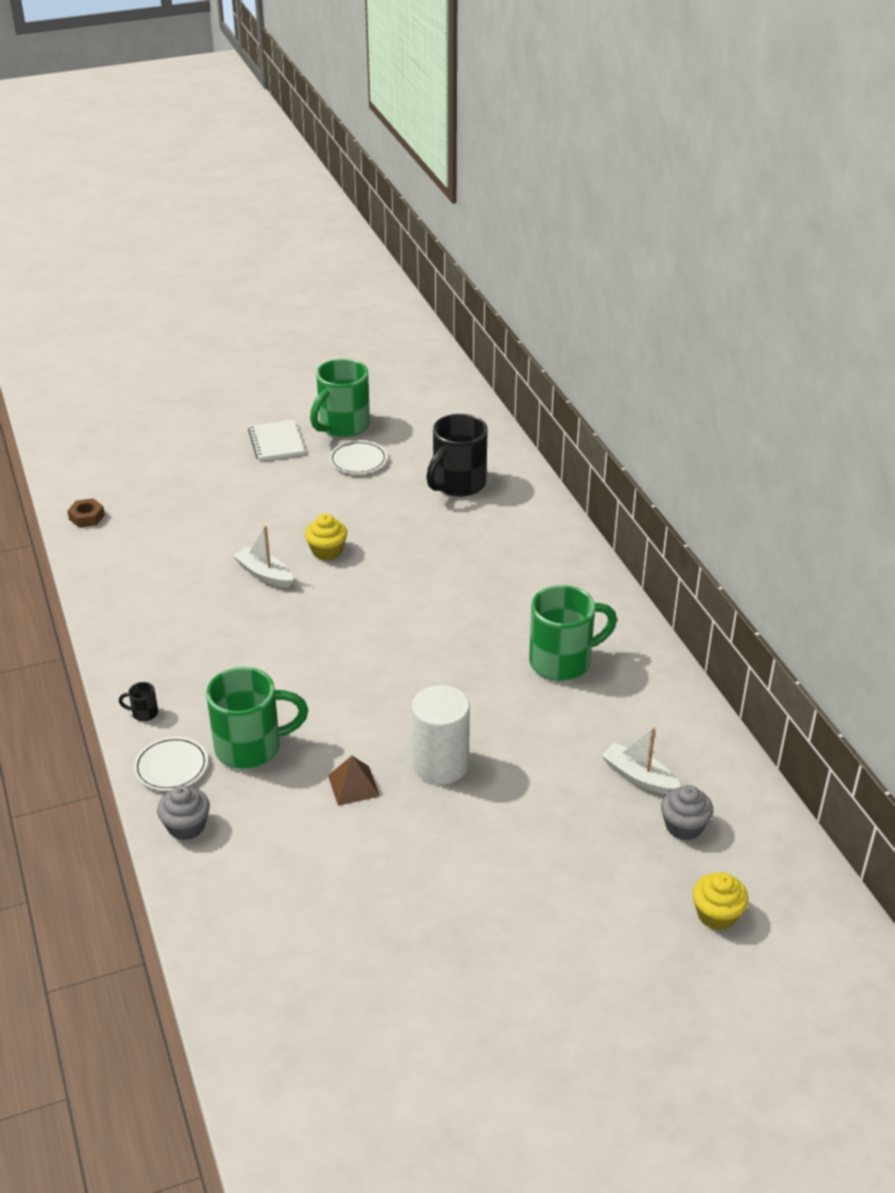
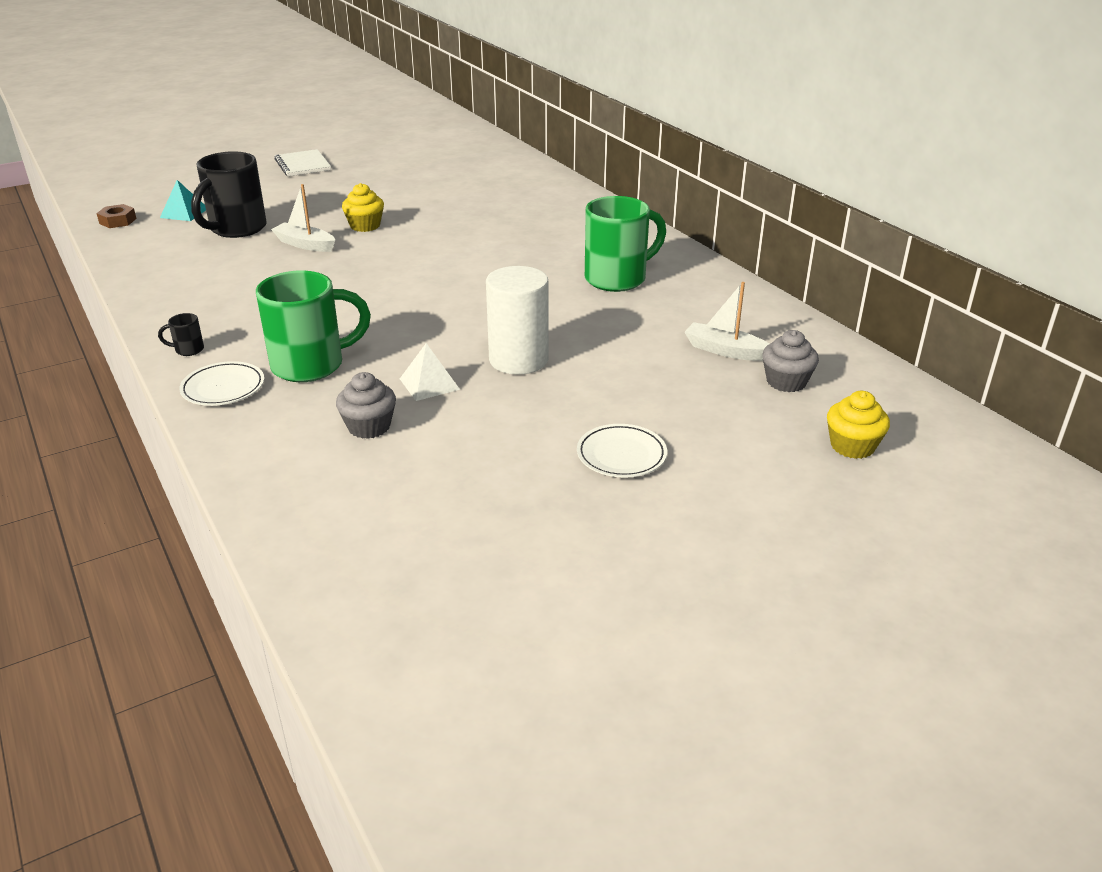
camera: 10 degrees left, 5 degrees down
(151, 511) = (184, 213): none -> turquoise pyramid
(186, 826) = (246, 434): grey cupcake -> grey cupcake (369, 427)
(343, 426) = (364, 152): green mug -> none
(353, 785) = (429, 384): brown pyramid -> white pyramid
(358, 460) = (383, 170): white plate -> white plate (621, 455)
(458, 484) = (480, 178): black mug -> black mug (236, 229)

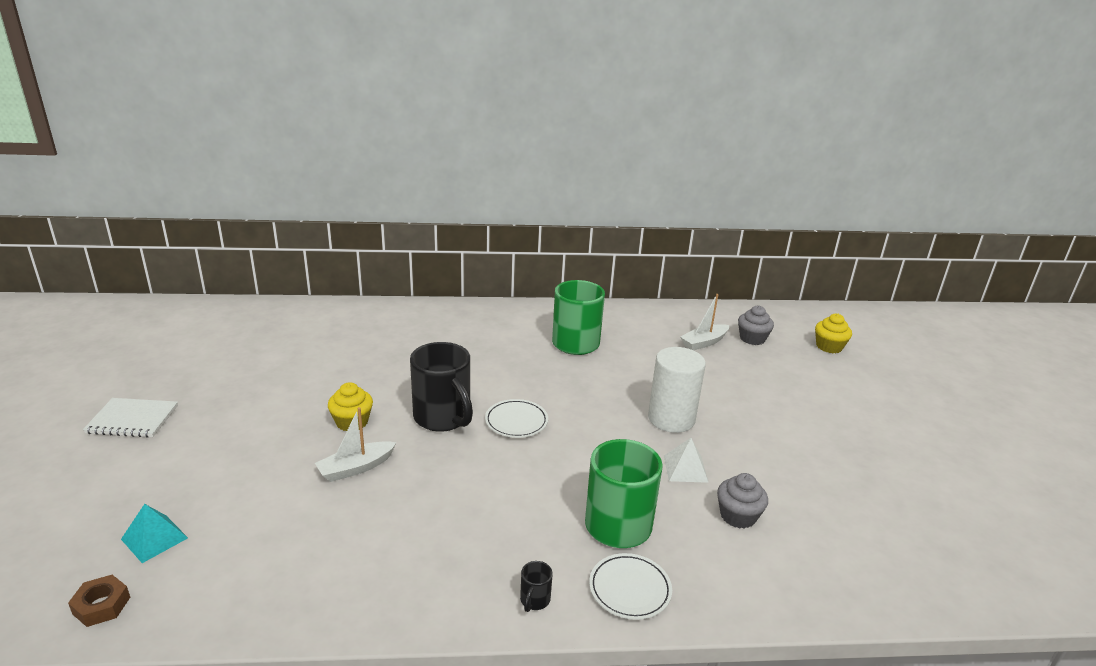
camera: 65 degrees left, 5 degrees down
(236, 229) = (258, 506): black mug -> black mug (443, 418)
(621, 455) = (815, 419): white plate -> white plate (516, 421)

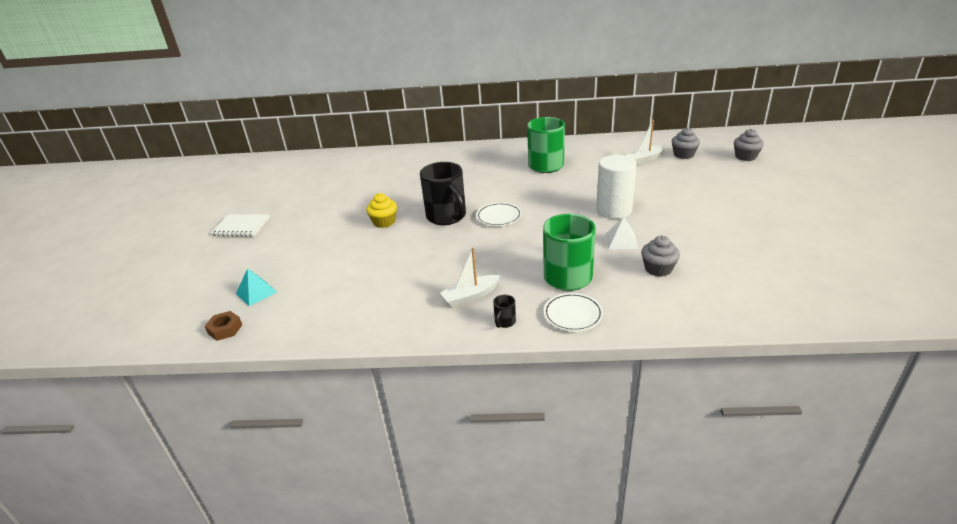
camera: 10 degrees right, 5 degrees up
(356, 468) = (386, 249): white boat -> white boat (470, 296)
(829, 347) = (745, 156): yellow cupcake -> grey cupcake

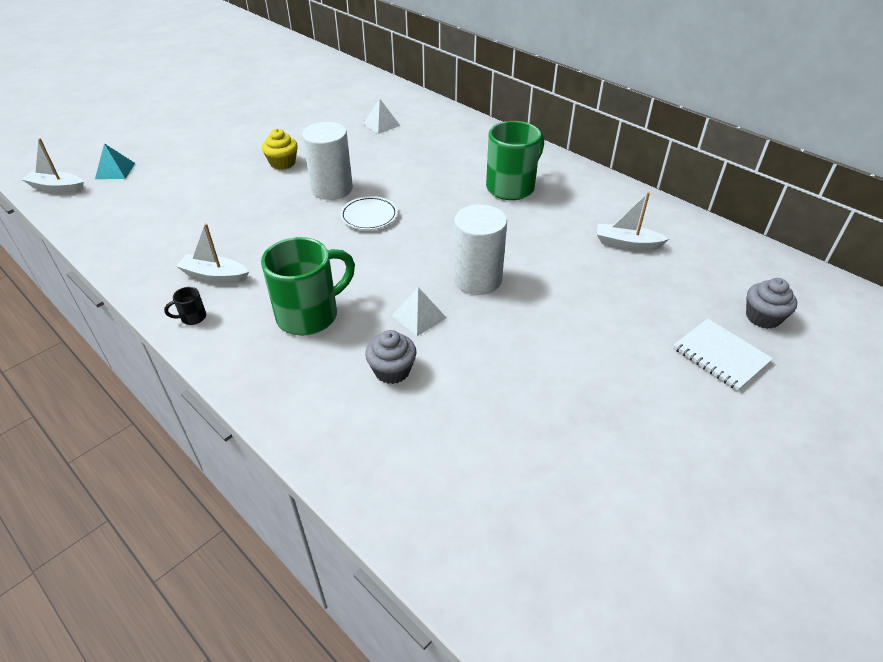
camera: 40 degrees right, 10 degrees up
(225, 329) = (57, 188): brown nut -> white boat
(241, 227) = (197, 107): white notebook -> white notebook (720, 355)
(406, 173) = (381, 124): none -> white pyramid
(447, 217) = (332, 189): black mug -> white cylinder
(573, 314) = (245, 353): white plate -> none
(683, 155) = (685, 265): grey cupcake -> none

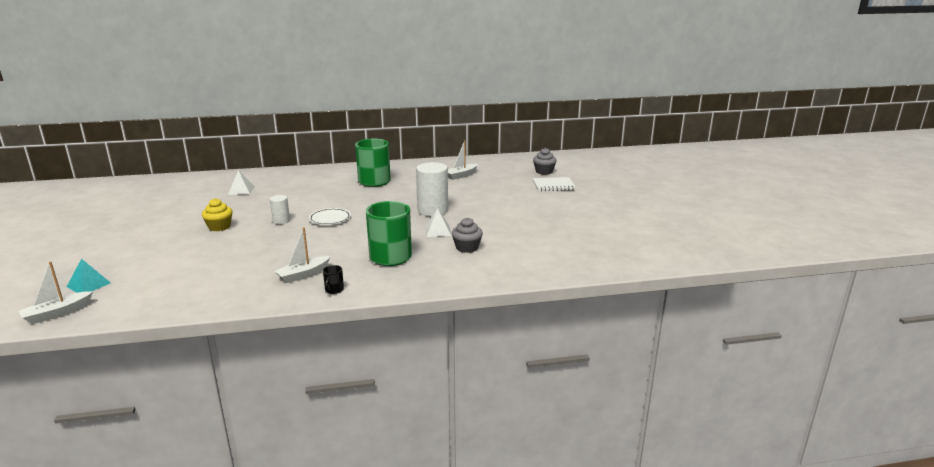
camera: 55 degrees left, 20 degrees down
(332, 189) = (281, 221): white cylinder -> white cylinder, size x0.52

